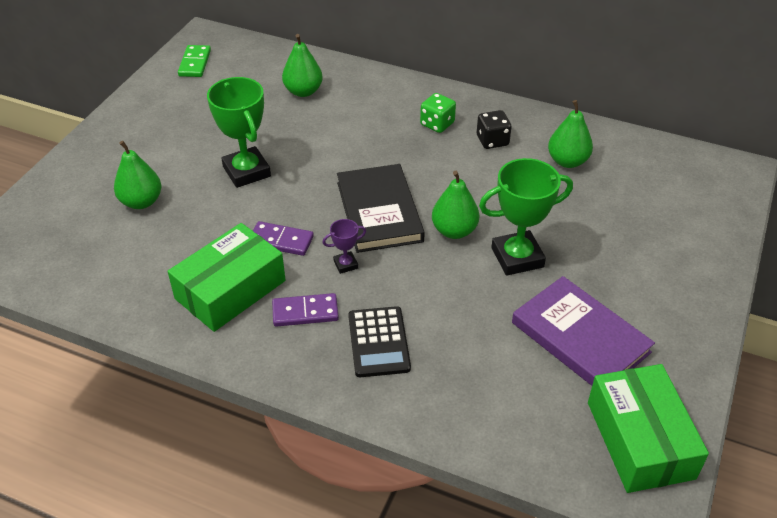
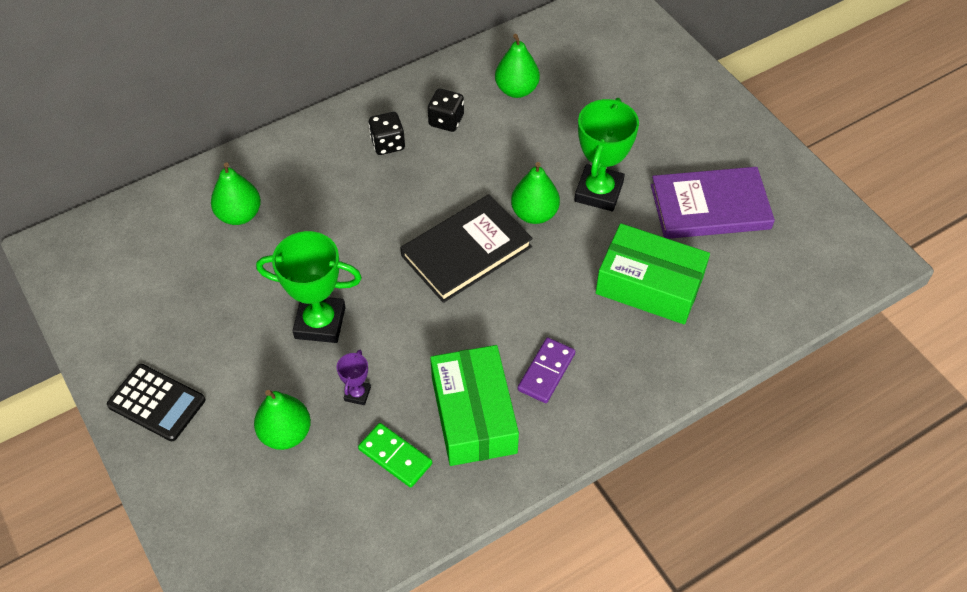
camera: 55 degrees left, 10 degrees up
(195, 63) = (94, 281): green domino -> green domino (395, 456)
(281, 241) = (442, 344): purple domino -> none
(345, 264) = (512, 312): purple trophy -> purple trophy (357, 394)
(378, 342) = (619, 338): black calculator -> black calculator (156, 403)
(379, 211) = (466, 251): black book -> black book turned 60 degrees counterclockwise
(437, 124) = (388, 144): green dice -> black dice
(640, 440) = (824, 235): green box -> green box (649, 285)

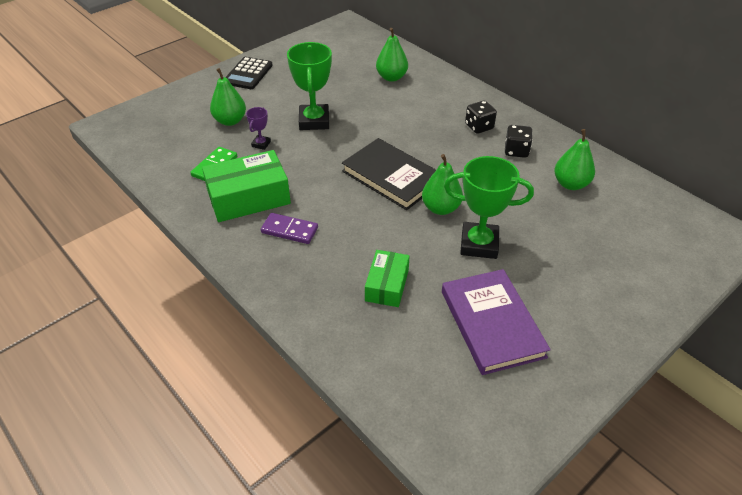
camera: 80 degrees right, 10 degrees down
(357, 394) = (261, 144): purple trophy -> purple trophy turned 75 degrees counterclockwise
(649, 285) = (387, 285): green box -> green box, size x0.61

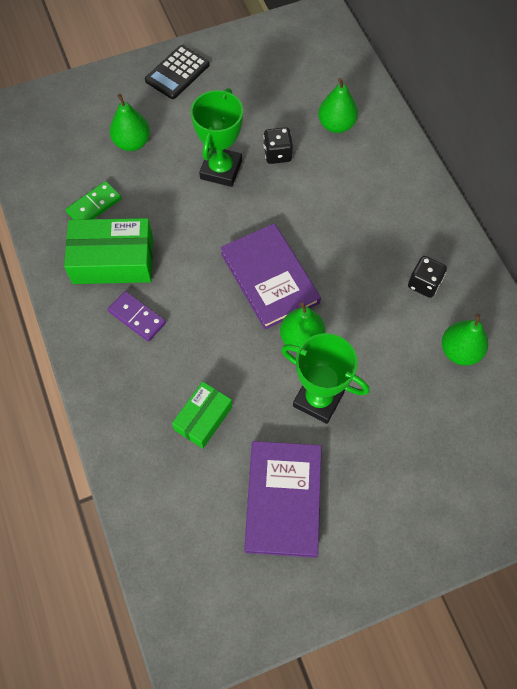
camera: 20 degrees right, 20 degrees up
(261, 144) = (152, 187): purple trophy -> none
(392, 177) = (270, 278): black book -> purple book
(479, 127) = (400, 234): black dice -> black dice (277, 154)

